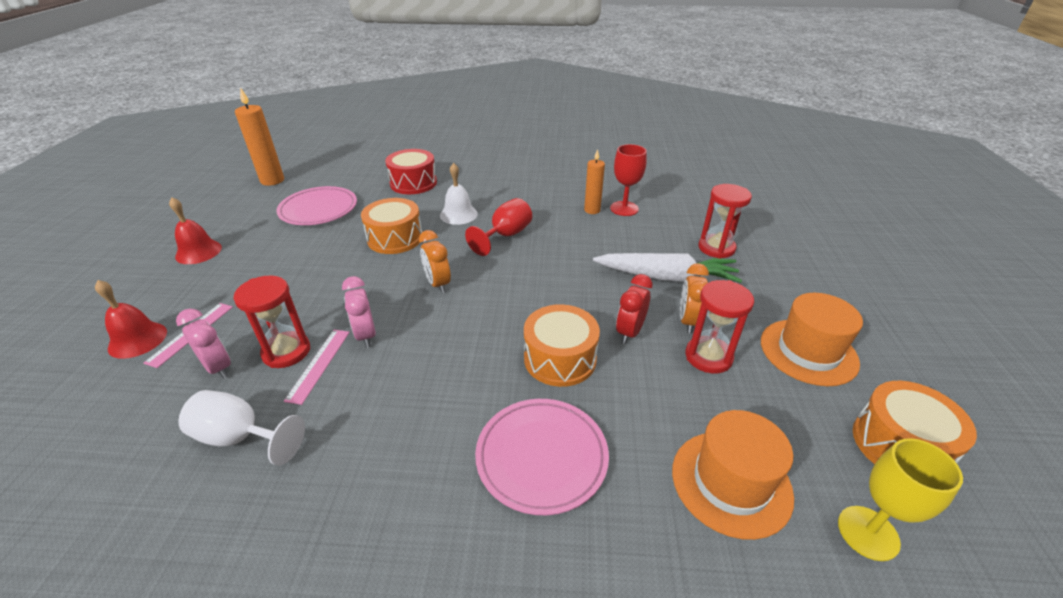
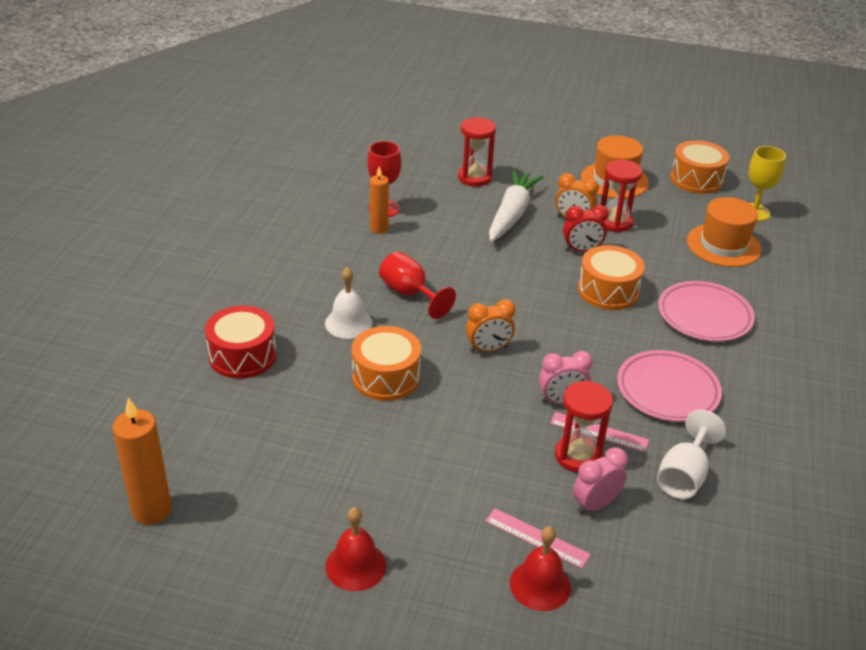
camera: 80 degrees left, 0 degrees up
(318, 209) = (281, 448): pink plate -> pink plate (667, 390)
(629, 332) = (581, 250): red clock -> red clock turned 45 degrees counterclockwise

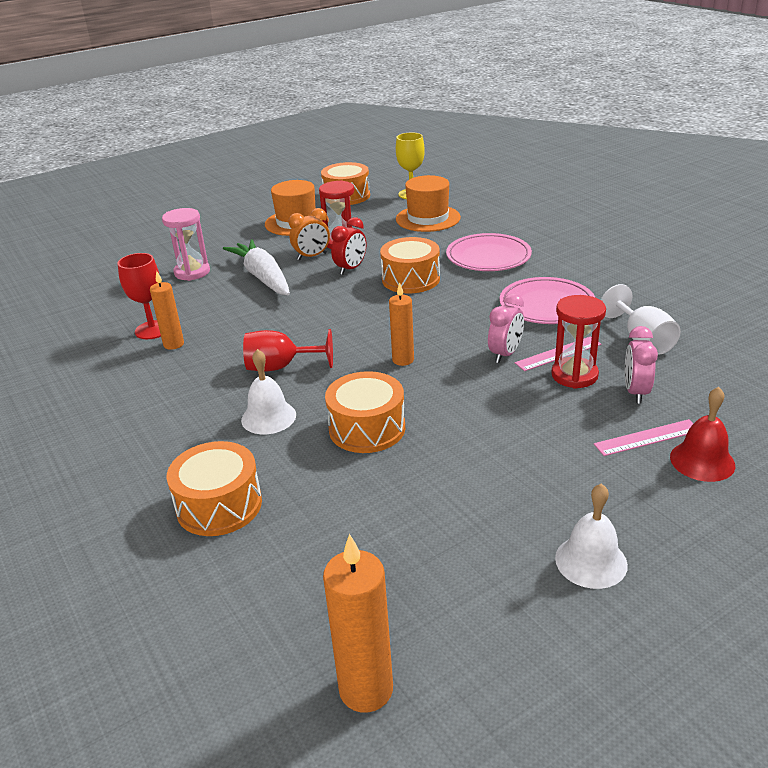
camera: 45 degrees left, 5 degrees down
(242, 356) = (219, 505): red drum -> orange drum
(355, 566) = (591, 561): red bell -> white bell
(474, 178) = (192, 272): red hourglass -> pink hourglass
(488, 349) = (403, 360): orange clock -> orange candle

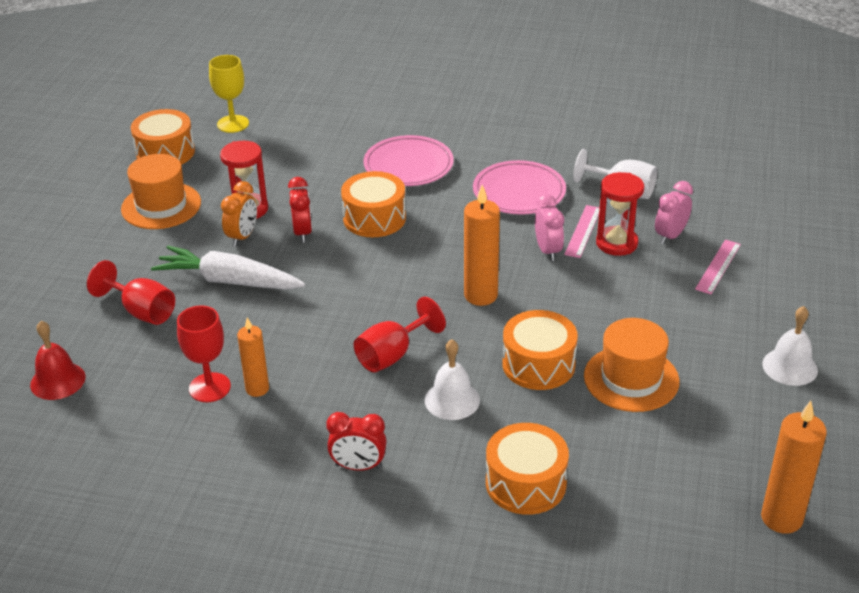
camera: 45 degrees left, 5 degrees up
(144, 423) = (358, 466): none -> red clock
(192, 272) = (142, 311): pink hourglass -> red goblet
(403, 360) = (480, 295): orange candle -> orange candle, size x1.55
(428, 218) = (292, 146): orange hat -> orange hat (631, 379)
(635, 392) = (670, 236): pink clock -> pink clock turned 75 degrees clockwise
(702, 461) = (765, 265): red bell -> red bell (57, 381)

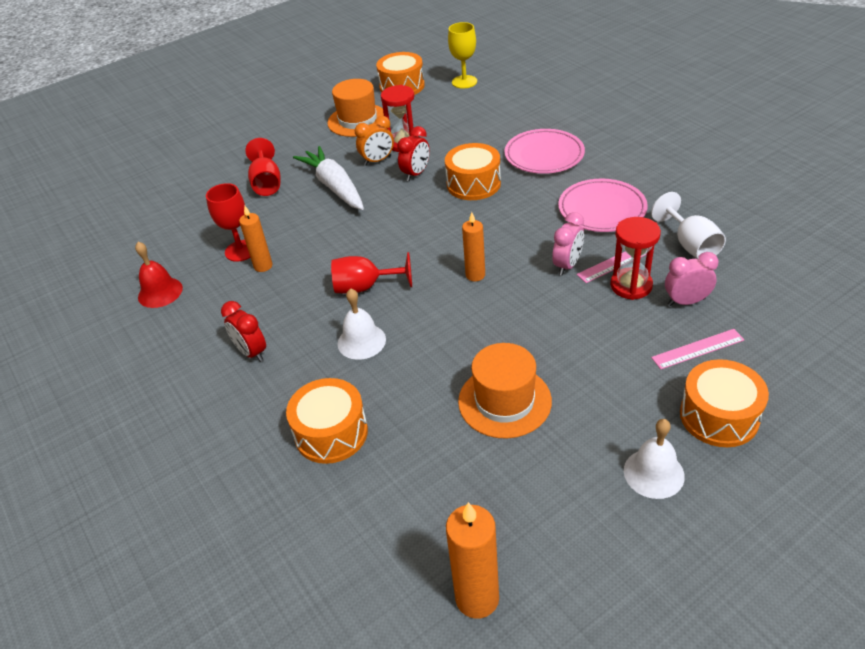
camera: 45 degrees right, 5 degrees up
(57, 381) = (178, 205): red bell -> red bell (160, 292)
(480, 295) = (475, 275): orange candle -> orange candle, size x0.65
(538, 364) = (450, 349): orange drum -> orange drum (719, 416)

